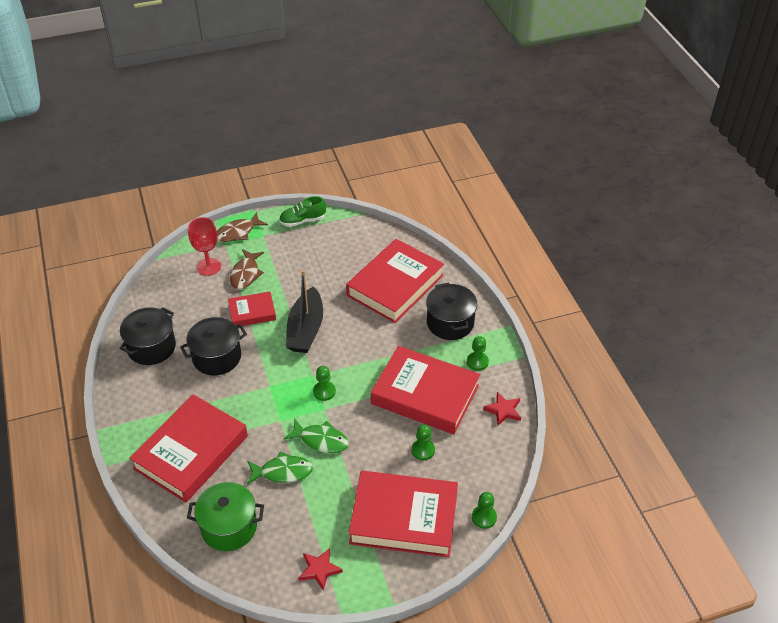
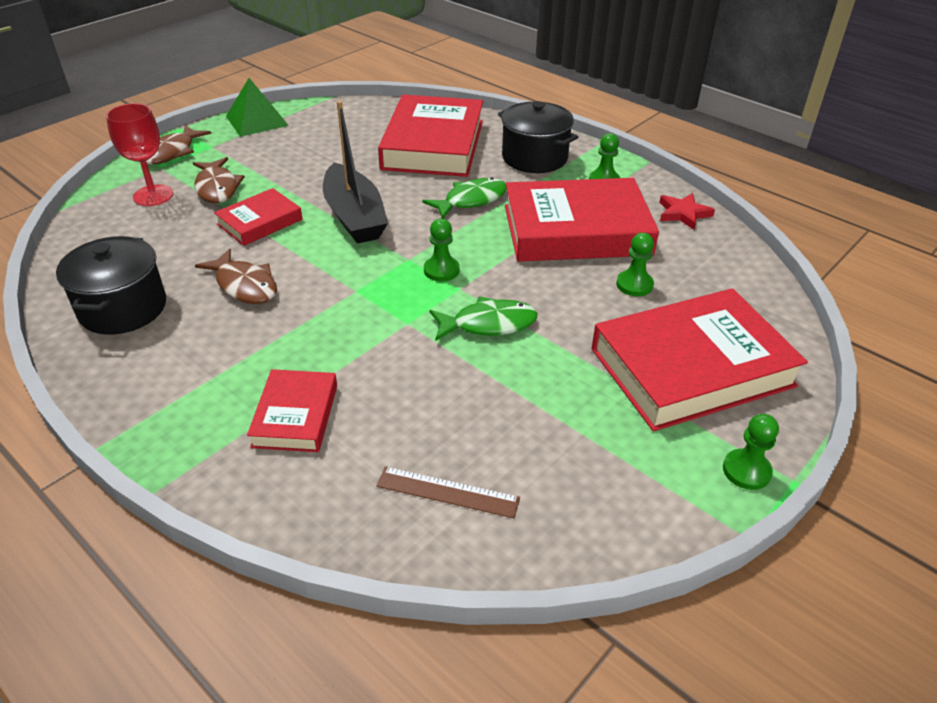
camera: 30 degrees left, 5 degrees down
(191, 452) = (295, 415): red book -> red book, size x0.52
(217, 357) = (245, 285): black pot -> brown fish
(229, 527) = (447, 492): green pot -> brown ruler
(283, 472) = (468, 382): green fish -> green fish (471, 200)
(302, 221) = (256, 120): green shoe -> green pyramid
(319, 570) = (645, 485): red star -> none
(484, 517) = (786, 325): green pawn -> green pawn (746, 471)

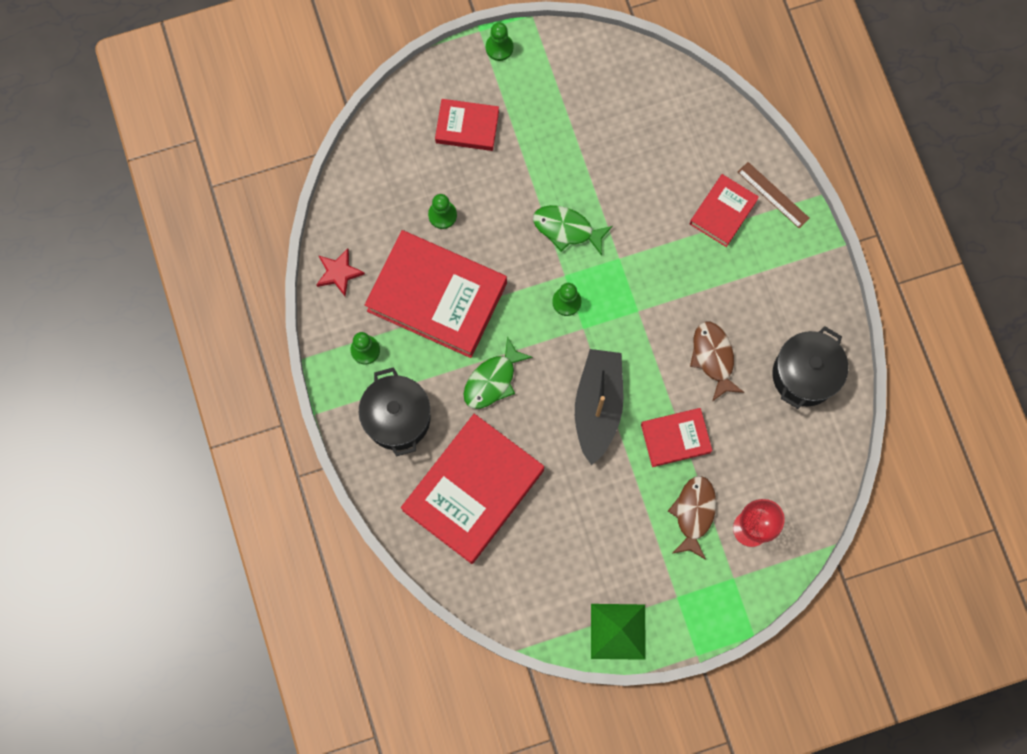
camera: 150 degrees left, 35 degrees up
(172, 152) = (717, 604): brown fish -> none
(447, 492) = (664, 116): brown ruler -> brown ruler (773, 195)
(471, 200) = (492, 380): green fish -> green fish turned 45 degrees counterclockwise
(691, 367) = (467, 127): red book -> red book, size x0.52

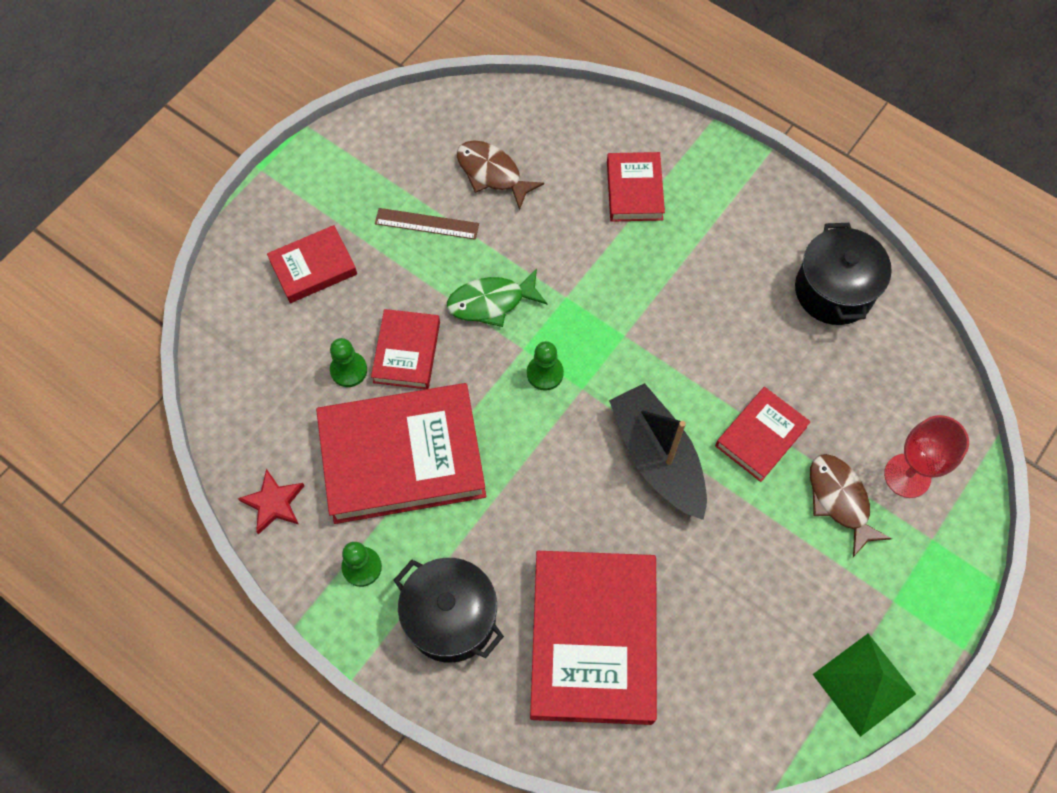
camera: 35 degrees left, 10 degrees down
(487, 227) = (406, 352): none -> red book
(492, 380) = (526, 505): green fish -> none
(499, 48) = (293, 173): green pawn -> none
(713, 358) = (734, 332): brown fish -> brown fish (492, 173)
(773, 195) = (669, 146): brown ruler -> brown ruler (427, 223)

